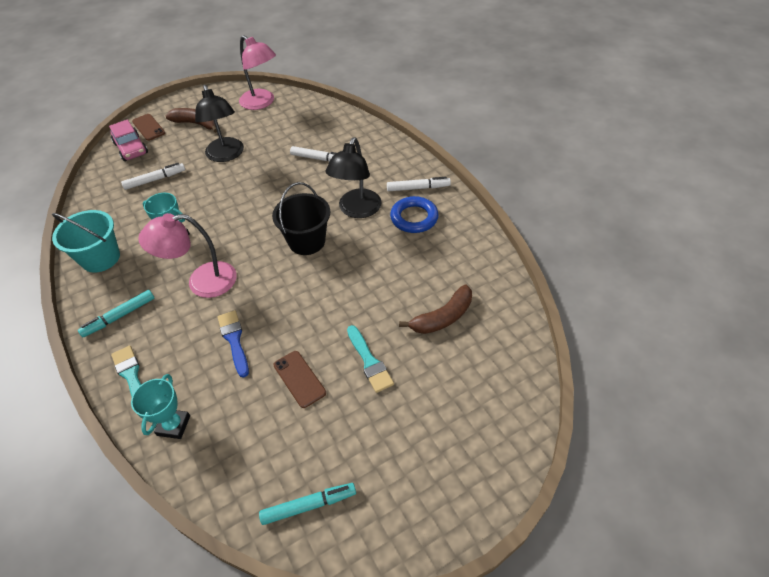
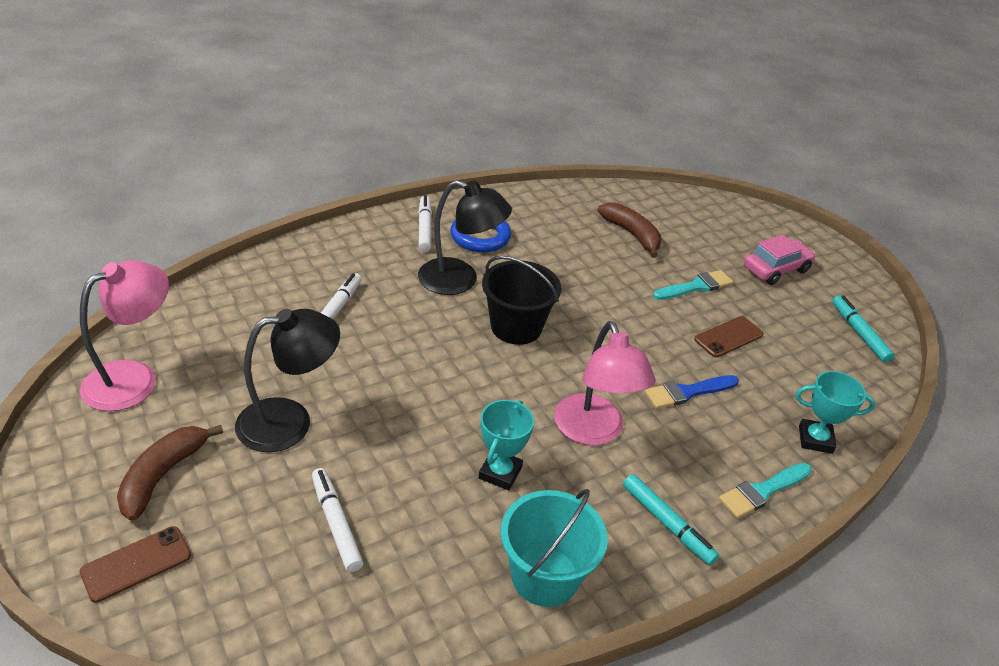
camera: 95 degrees left, 10 degrees down
(131, 148) = (210, 586): pink car -> pink car (775, 269)

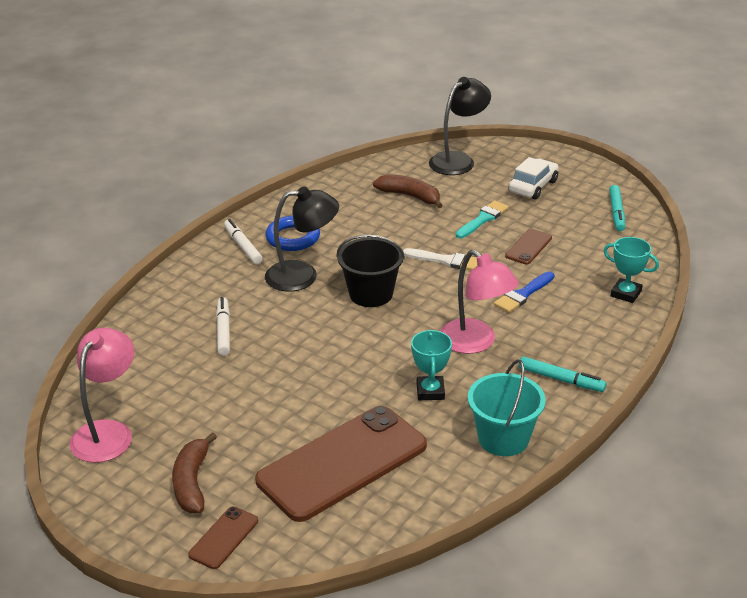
camera: 20 degrees left, 5 degrees down
(290, 421) = (254, 416): black lamp -> black lamp (458, 160)
(336, 524) = (342, 463): white marker -> brown phone
(623, 319) = (445, 260): none -> white brush
(762, 491) = (610, 338): turquoise brush -> none
(775, 269) = (533, 186): pink car -> white car
(815, 439) = (626, 293): turquoise trophy -> turquoise trophy turned 45 degrees clockwise
(859, 333) = (616, 212): turquoise marker -> turquoise marker turned 135 degrees counterclockwise

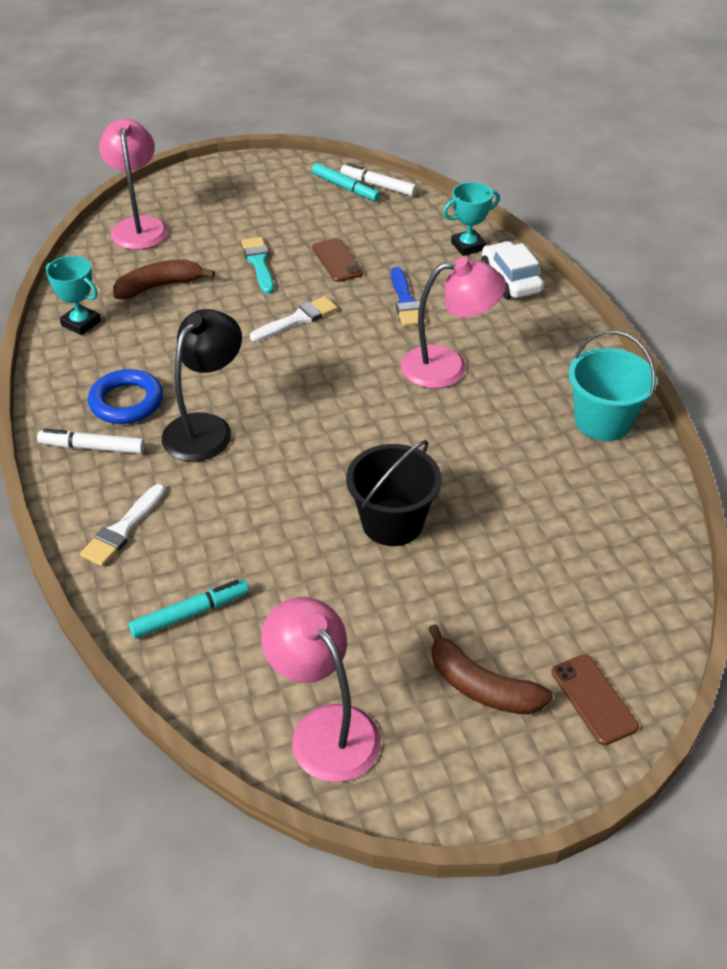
camera: 55 degrees left, 10 degrees up
(190, 289) = (123, 529): none -> white brush
(223, 330) = (235, 537): white marker -> white marker (378, 186)
(342, 463) = (548, 548): brown phone -> none
(371, 294) = (295, 395): black bucket -> black bucket (392, 523)
(430, 391) = (492, 433): turquoise trophy -> turquoise trophy (81, 323)
(458, 160) = (139, 226): black lamp -> pink lamp
(533, 186) = (245, 208): white car -> white car (510, 280)
(561, 379) = (551, 344): turquoise marker -> turquoise marker (190, 613)

